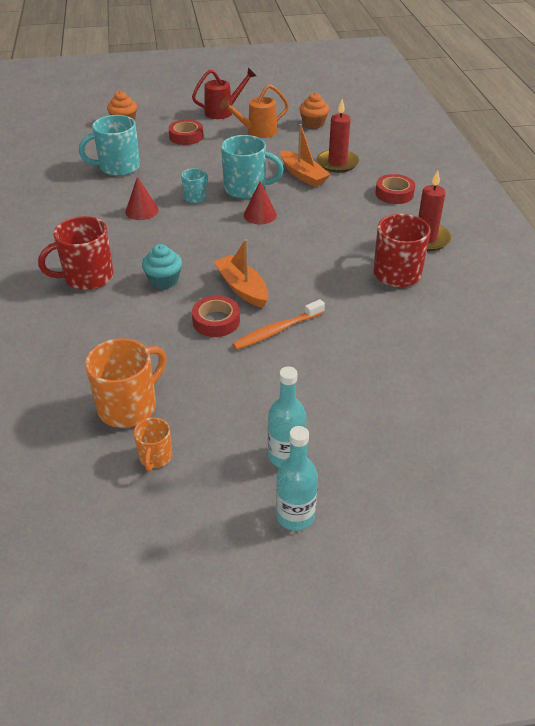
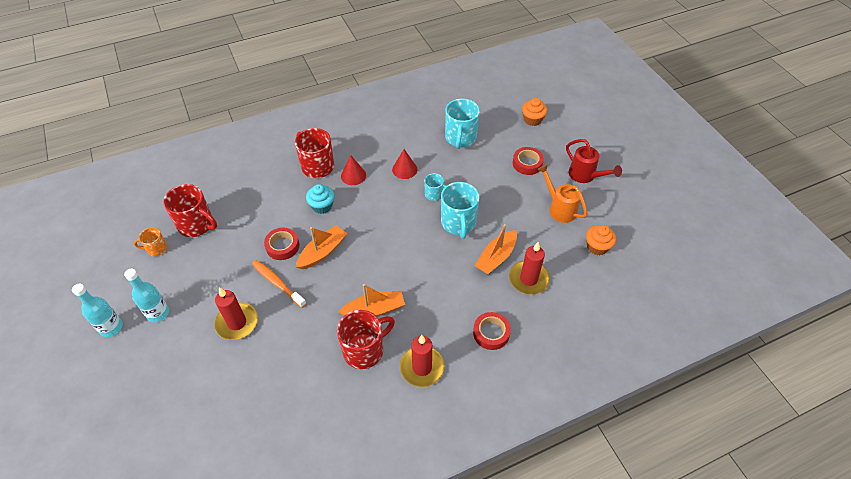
camera: 75 degrees right, 10 degrees up
(118, 167) = (460, 138): turquoise mug -> turquoise mug turned 135 degrees counterclockwise
(129, 406) = (197, 225): orange mug -> red mug
(260, 215) = (422, 241): red cone -> red cone (353, 175)
(328, 372) = (237, 323): none -> red candle
(344, 259) = (374, 310): none -> orange boat

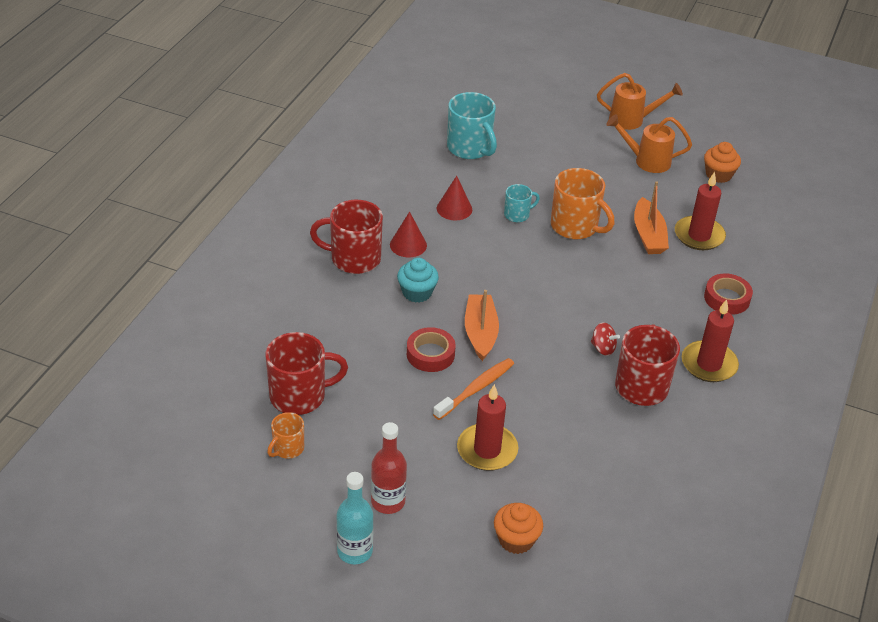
camera: 45 degrees left, 10 degrees down
(158, 313) = (388, 502): turquoise bottle -> red bottle
(277, 283) = (476, 389): orange toothbrush -> orange toothbrush turned 135 degrees clockwise
(374, 310) = (603, 348): orange boat -> red spinning top
(458, 223) = (575, 226): turquoise mug -> orange mug
(527, 163) = (566, 137): red tape -> none
(532, 119) = (517, 94): orange cupcake -> orange cupcake (516, 540)
(585, 176) = (631, 120): red watering can -> orange watering can

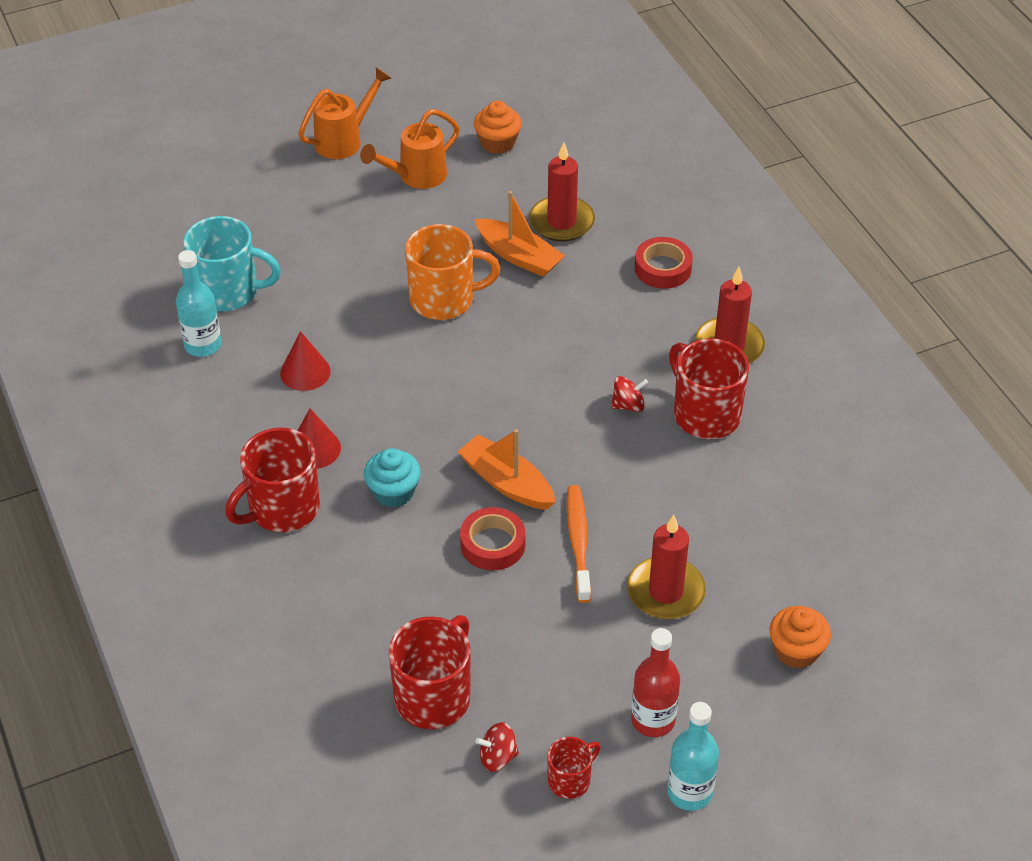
camera: 45 degrees left, 5 degrees up
(287, 448) = (497, 757): orange mug -> red spinning top
(305, 490) = (570, 780): none -> red mug
(423, 162) = (203, 345): none -> turquoise bottle
(517, 215) = (374, 330): turquoise mug -> none

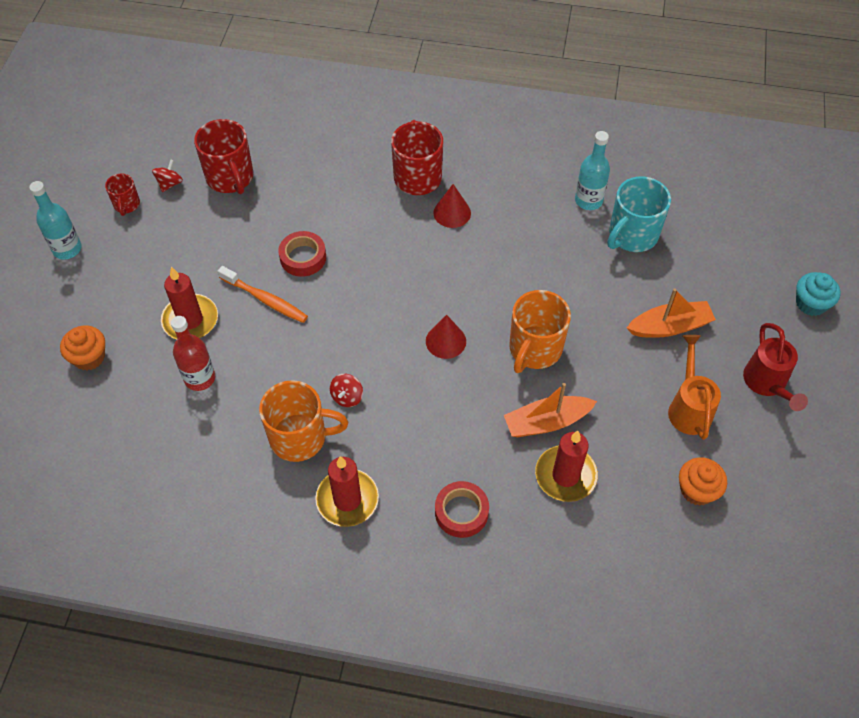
camera: 125 degrees right, 10 degrees up
(305, 372) = (523, 239): red cone -> red cone (446, 341)
(344, 140) = (767, 383): orange watering can -> red watering can
(393, 492) = (384, 232): turquoise cupcake -> turquoise cupcake (811, 303)
(507, 482) = (342, 291): orange boat -> orange boat (669, 327)
(653, 720) = (121, 260): red bottle -> red bottle (200, 378)
(705, 414) = (300, 437): red mug -> orange mug

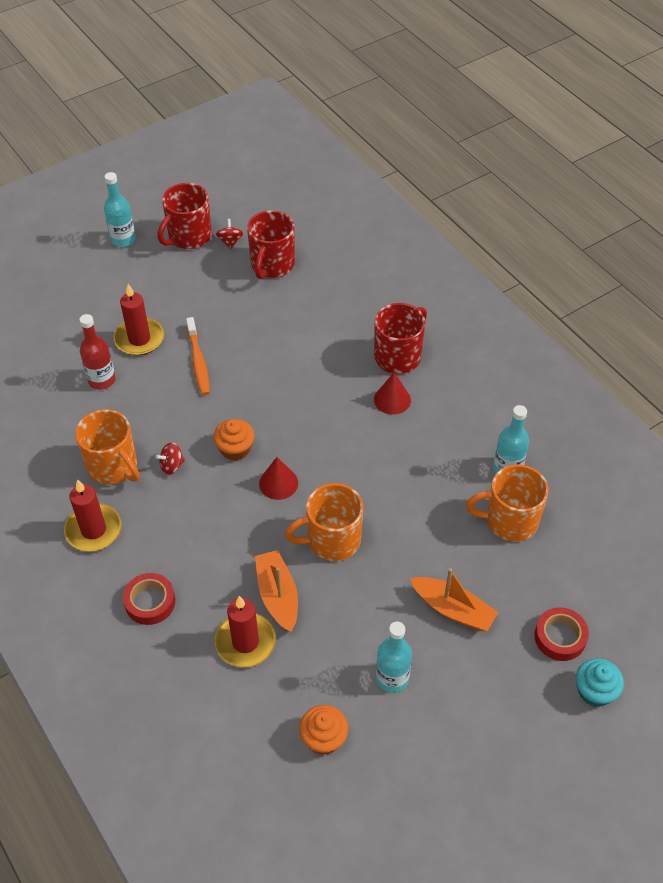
camera: 45 degrees right, 5 degrees down
(89, 357) = (58, 316): orange cupcake -> orange cupcake (235, 449)
(126, 205) = (189, 236): red mug -> red mug, size x1.85
(170, 183) = (230, 241): red spinning top -> red spinning top turned 75 degrees counterclockwise
(303, 257) = (254, 353): red tape -> red tape (560, 637)
(546, 422) = (278, 595): orange boat -> orange boat turned 45 degrees clockwise
(632, 235) = (509, 520): turquoise mug -> orange mug
(689, 408) = (392, 678): orange watering can -> turquoise bottle
(767, 383) = (477, 716): red watering can -> none

